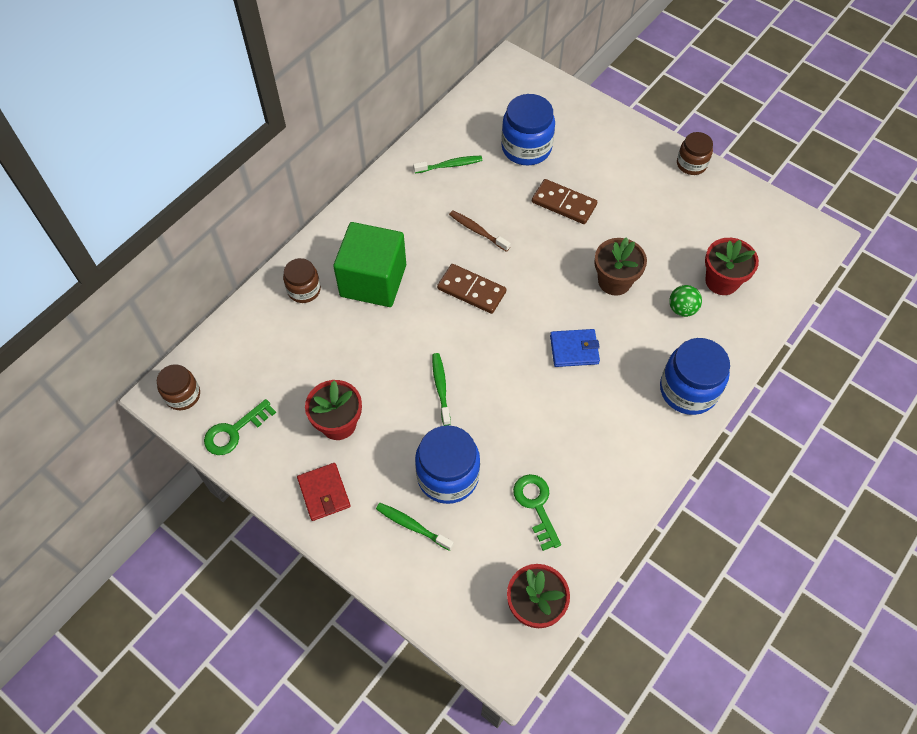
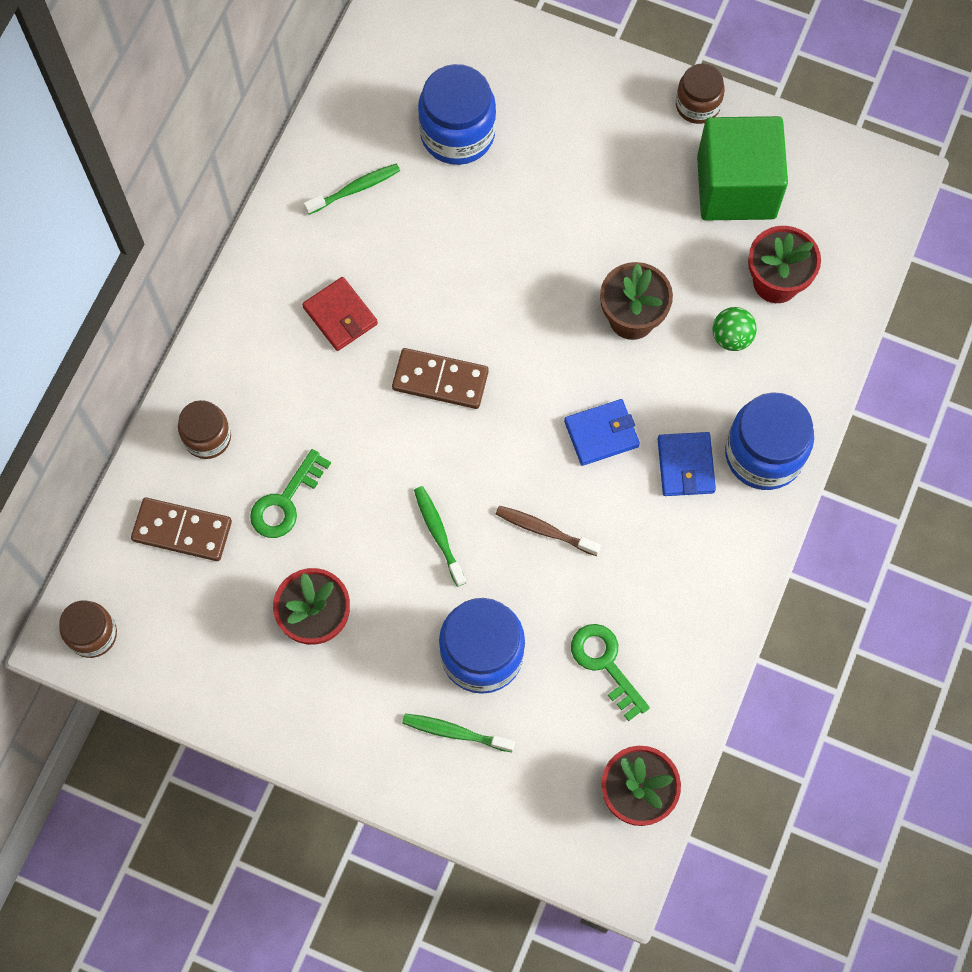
camera: 15 degrees left, 10 degrees up
(234, 431) = (181, 666): green key -> green key (285, 501)
(324, 493) = (328, 719): red wallet -> red wallet (340, 316)
(373, 280) = (300, 399): green cube -> green cube (736, 187)
(477, 231) = (423, 286): brown toothbrush -> brown toothbrush (544, 530)
(563, 204) = (533, 213): brown domino -> brown domino (182, 531)
(629, 384) = (685, 466): none -> blue wallet

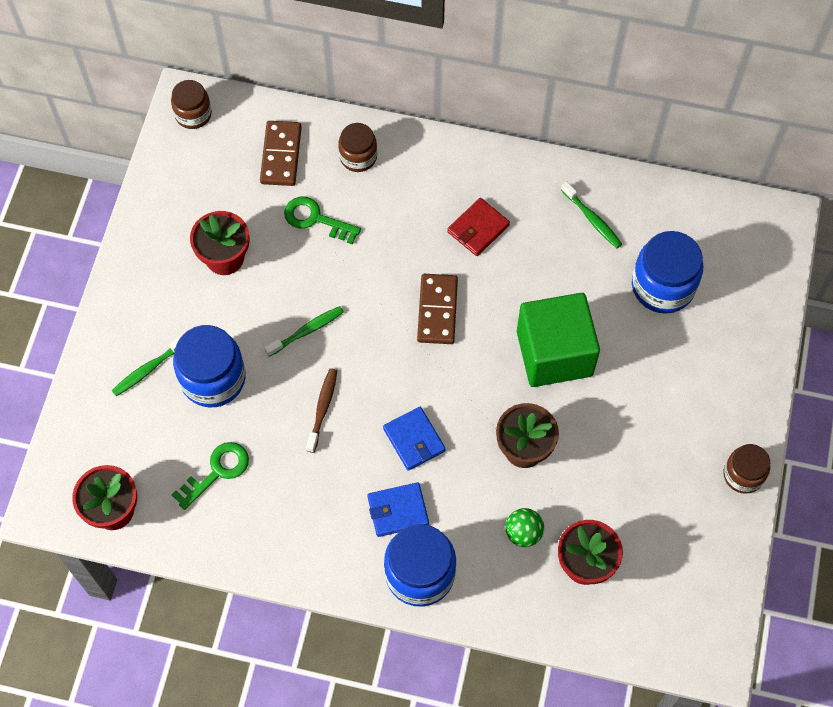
camera: 80 degrees right, 5 degrees down
(455, 732) = (148, 369): green toothbrush -> green toothbrush turned 135 degrees counterclockwise
(736, 187) = (670, 518): green cube -> green cube (554, 353)

